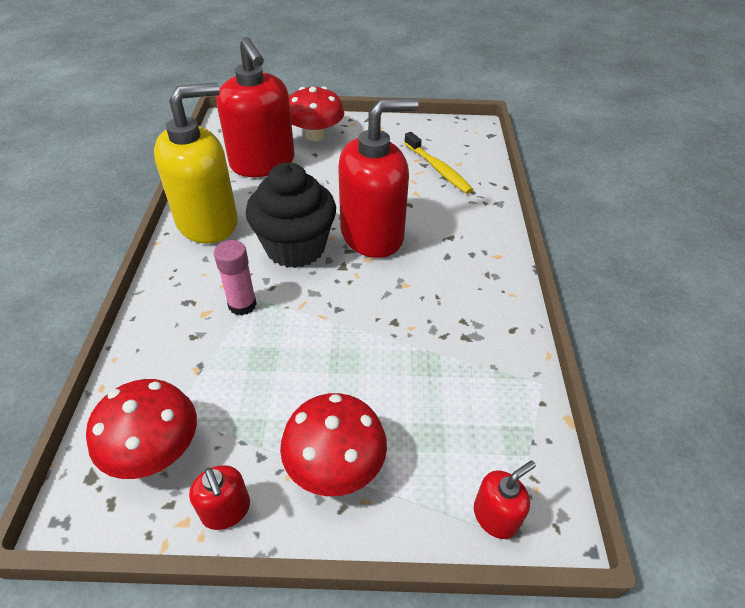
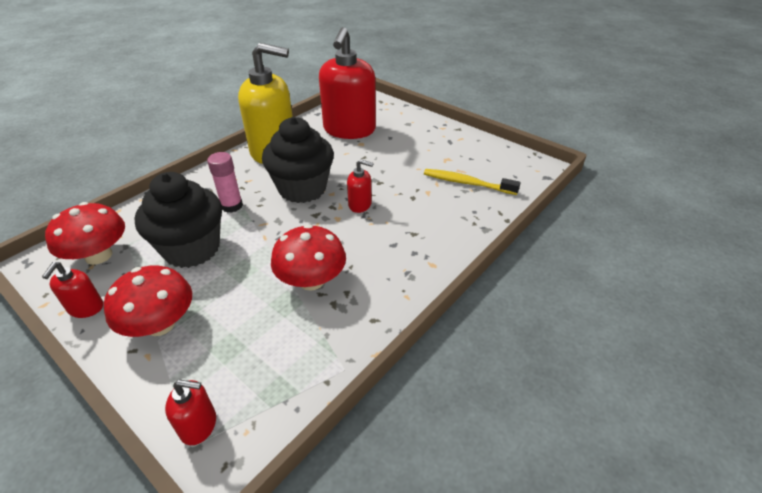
camera: 40 degrees right, 5 degrees down
(261, 373) = (192, 249): none -> black cupcake
(315, 135) = (406, 125): red mushroom -> red mushroom (311, 280)
(372, 235) = (360, 205): red soap dispenser -> red soap dispenser, size x0.44
(438, 169) = (467, 183): yellow toothbrush -> yellow toothbrush turned 105 degrees clockwise

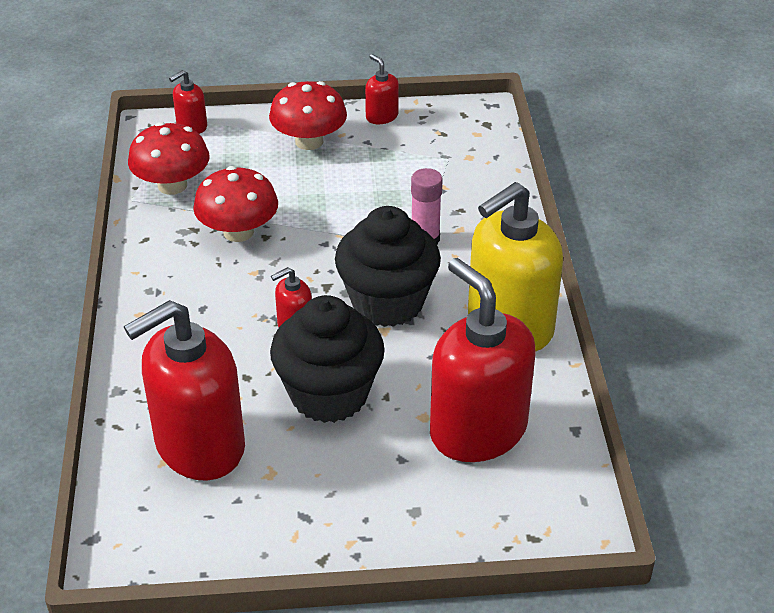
camera: 135 degrees right, 0 degrees up
(98, 255) = (449, 139): red mushroom -> red mushroom (172, 185)
(192, 249) = (385, 188): black cupcake -> black cupcake (329, 394)
(467, 183) = (199, 446): yellow toothbrush -> red soap dispenser

